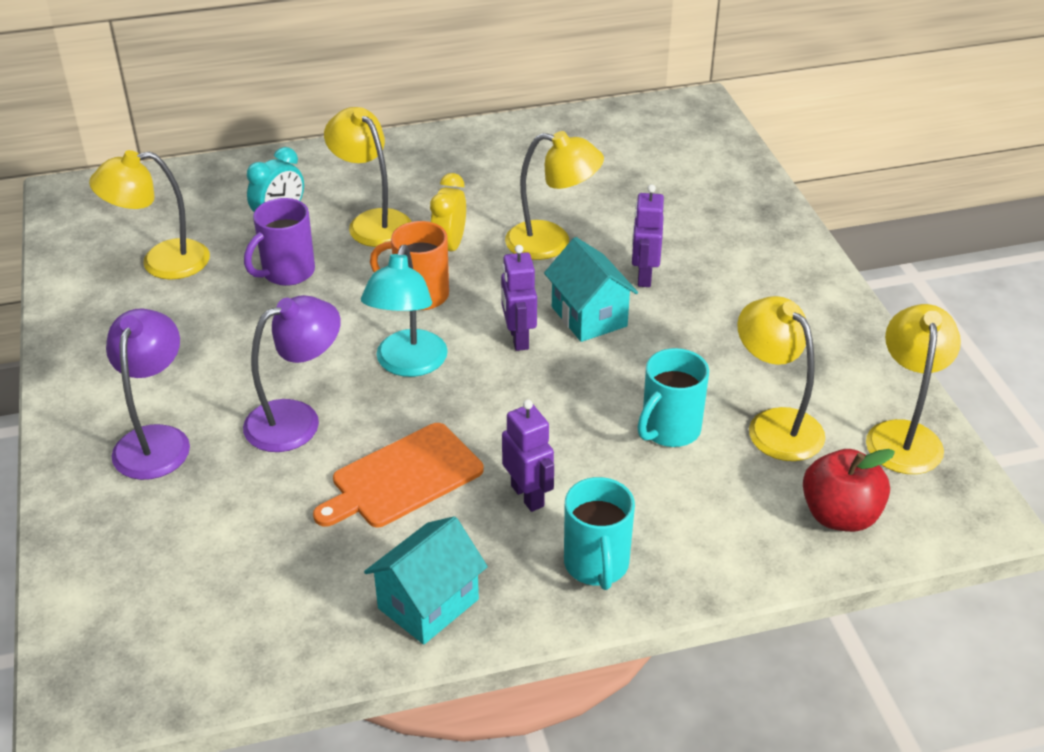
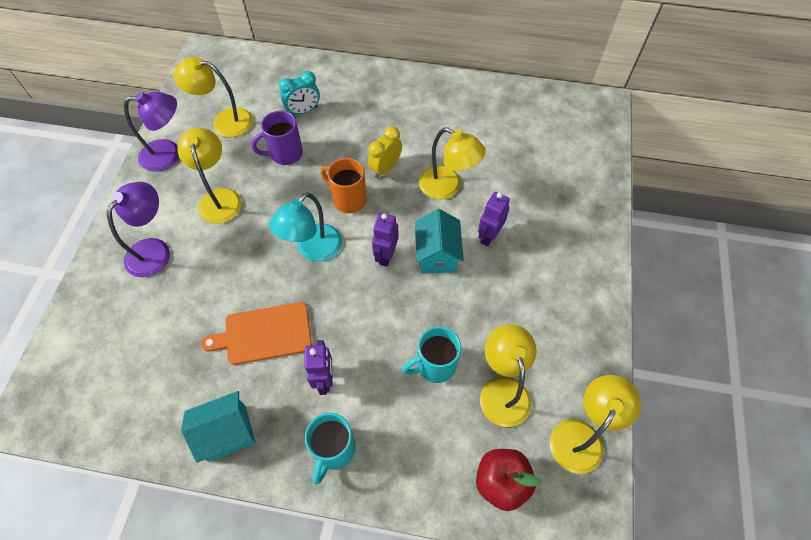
camera: 25 degrees right, 20 degrees up
(297, 419) = (232, 266): purple lamp -> purple lamp (169, 154)
(372, 222) = (353, 132): yellow lamp -> yellow lamp (219, 198)

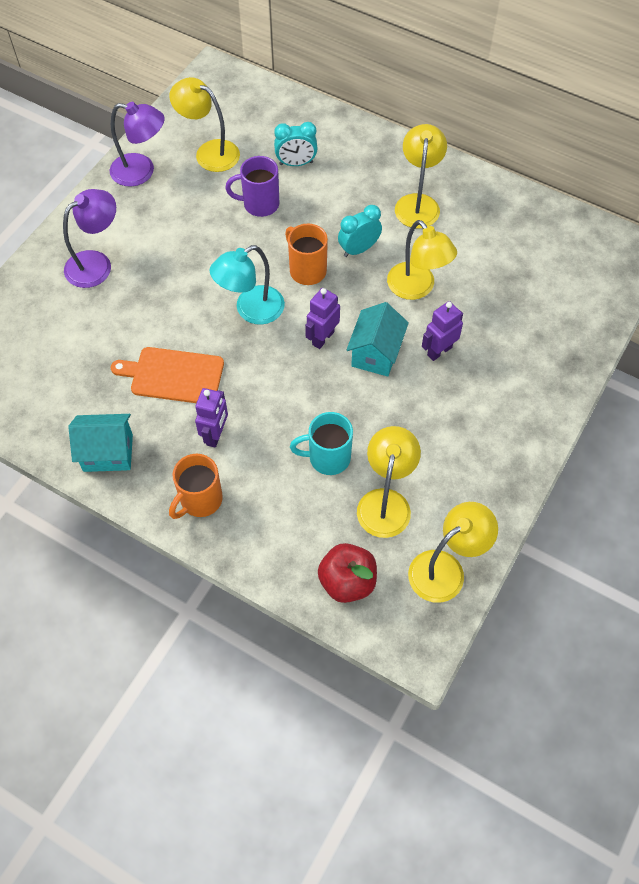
camera: 20 degrees right, 0 degrees up
(219, 198) = (177, 231): yellow lamp -> yellow lamp (417, 203)
(334, 450) = (200, 500): turquoise mug -> orange mug
(385, 168) = (359, 249): yellow clock -> turquoise clock

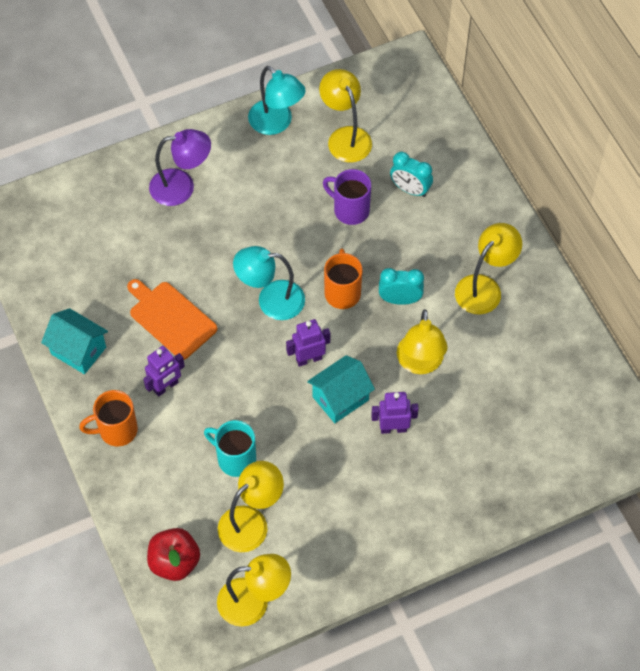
camera: 35 degrees right, 0 degrees up
(141, 172) = (276, 123): purple lamp -> turquoise lamp

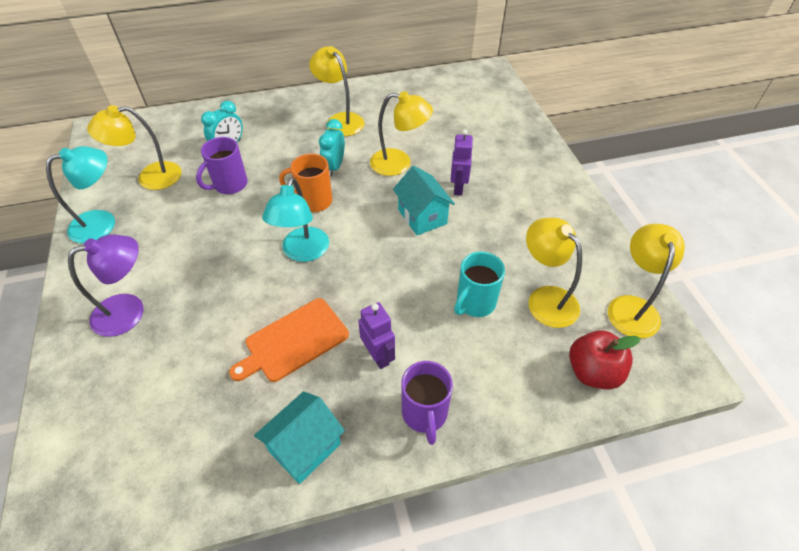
camera: 80 degrees left, 10 degrees down
(116, 430) = (424, 414): orange mug -> purple mug
(182, 186) = (129, 311): purple lamp -> purple lamp turned 60 degrees clockwise
(309, 359) = (376, 233): purple robot -> none

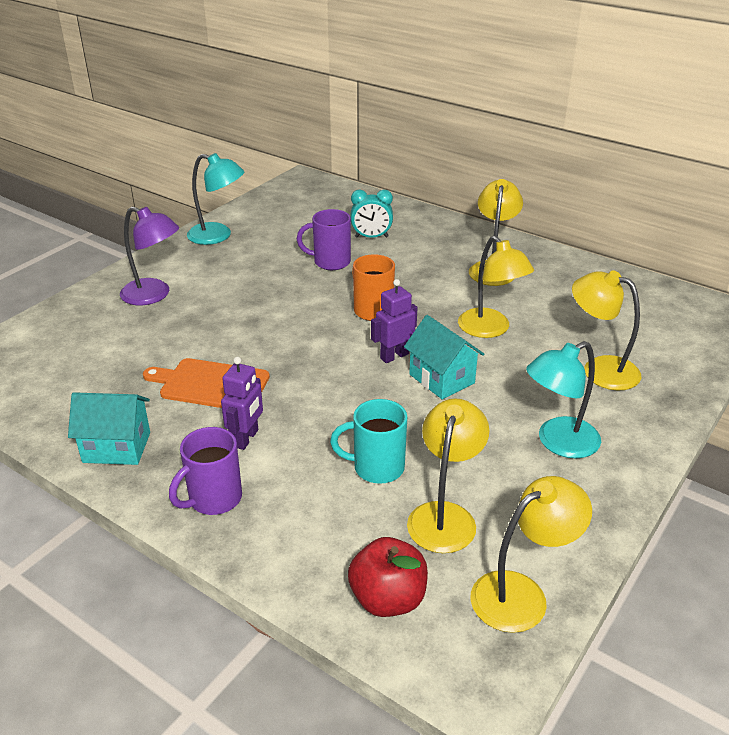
camera: 50 degrees right, 15 degrees down
(150, 177) = (287, 226): yellow lamp -> yellow lamp (600, 369)
(302, 252) = (307, 337): turquoise lamp -> turquoise lamp (558, 442)
(334, 167) = (429, 298): turquoise clock -> none
(422, 217) = (441, 379): turquoise house -> turquoise house turned 60 degrees counterclockwise
(458, 187) = (514, 380): purple robot -> purple robot (394, 356)

